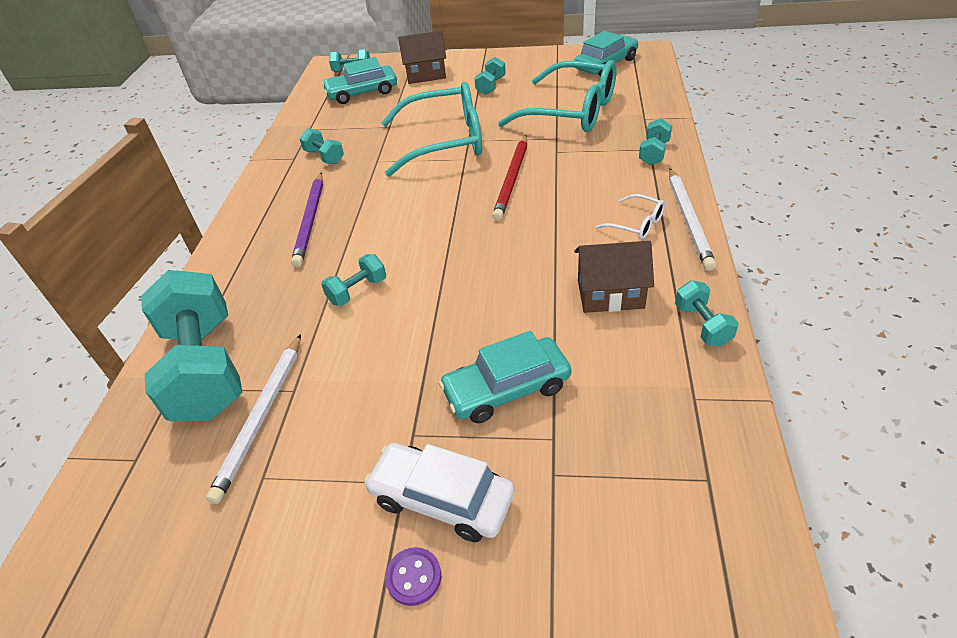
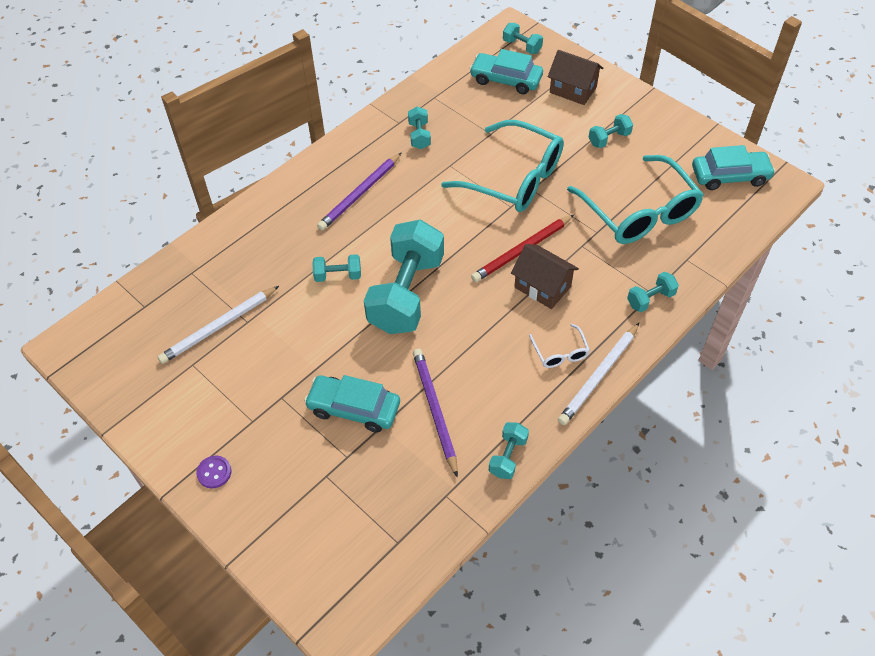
camera: 35 degrees right, 10 degrees up
(206, 369) = (216, 272): turquoise dumbbell -> turquoise dumbbell (406, 294)
(442, 499) = (262, 444): white car -> none
(588, 335) = (434, 410): none -> purple pencil
(610, 294) = (480, 392): brown house -> brown house (542, 287)

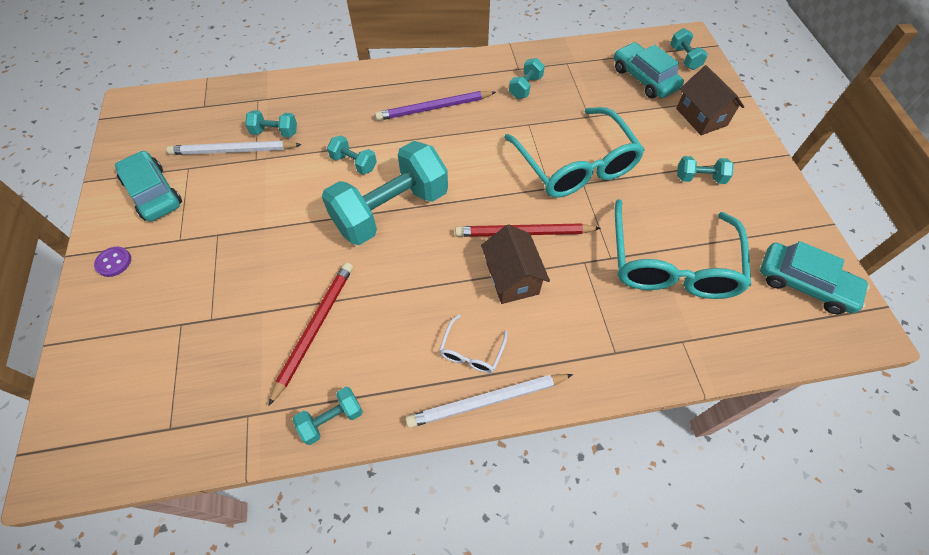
camera: 35 degrees right, 5 degrees up
(354, 408) = (257, 281): turquoise car -> turquoise car (153, 193)
(434, 410) = (314, 328): purple pencil -> red pencil
(650, 299) = (608, 358): turquoise dumbbell -> turquoise dumbbell (275, 132)

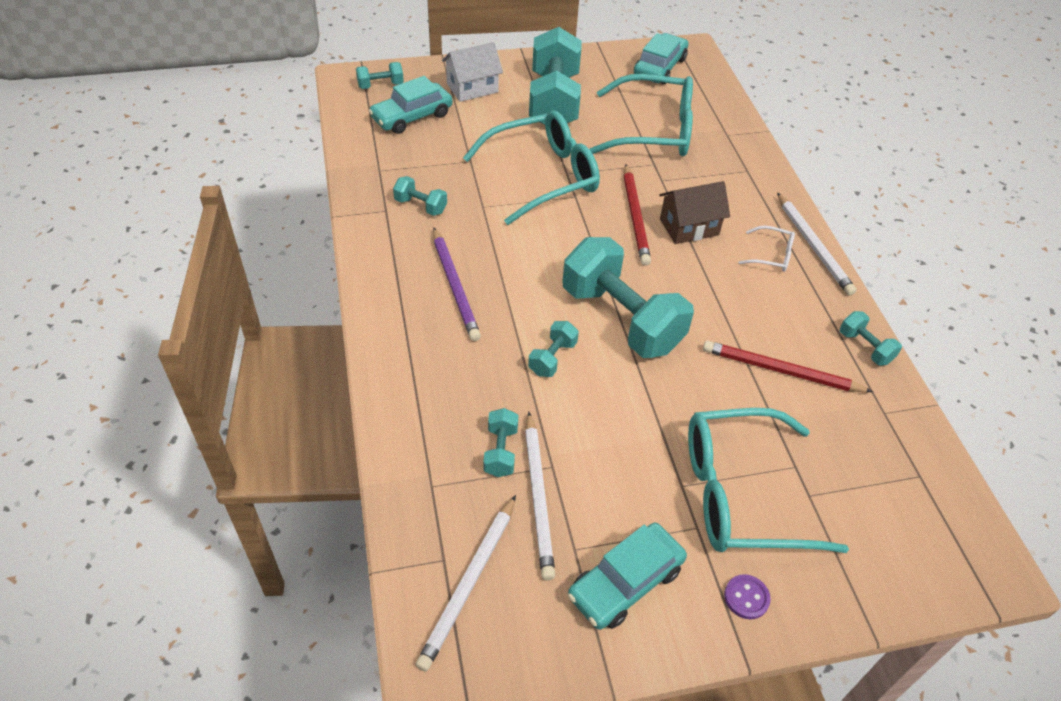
camera: 95 degrees left, 10 degrees down
(183, 117) = (469, 583): none -> white pencil
(197, 273) = (741, 494): none -> turquoise glasses
(699, 178) = (554, 101): turquoise dumbbell -> turquoise dumbbell, size x2.30
(701, 117) = (472, 88): brown house -> white house

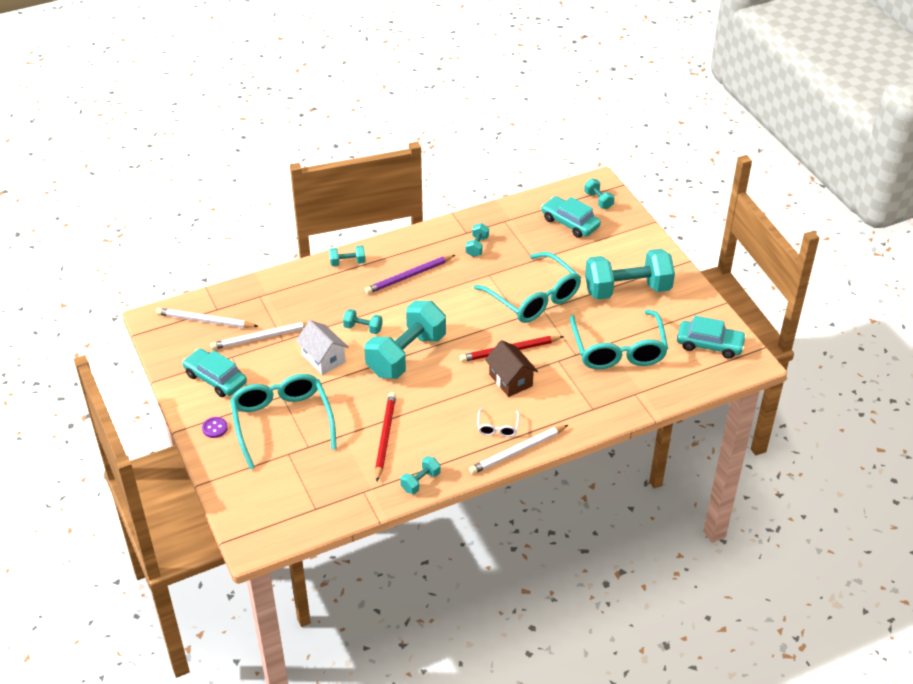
camera: 80 degrees right, 5 degrees down
(472, 88) = (620, 245): white house -> white house (323, 358)
(500, 451) = (288, 318): turquoise dumbbell -> turquoise dumbbell (347, 262)

